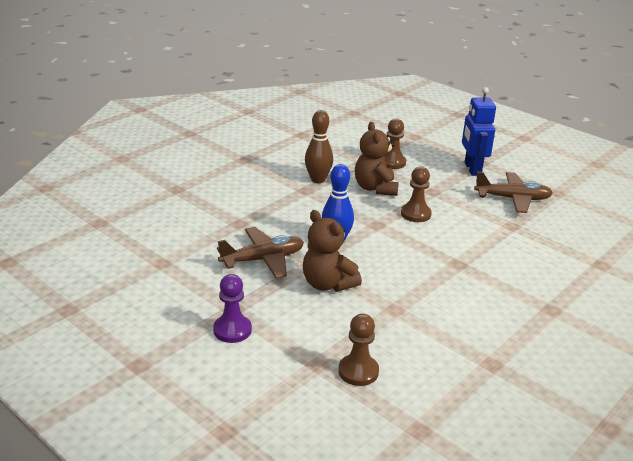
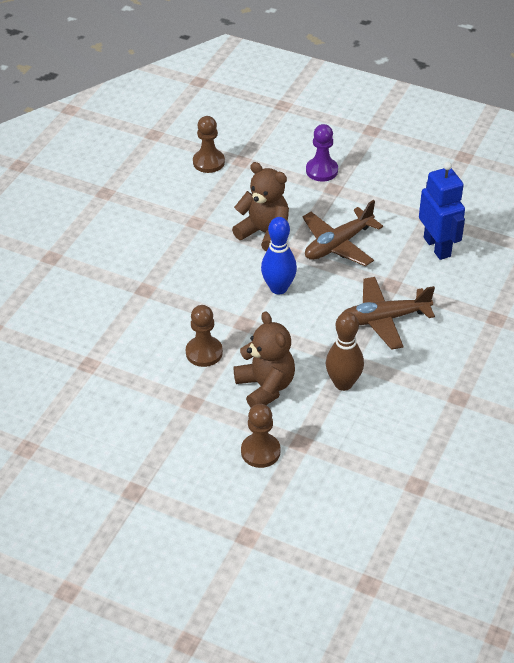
camera: 165 degrees right, 15 degrees up
(472, 169) = (145, 470): blue robot -> blue robot (437, 247)
(513, 199) = (87, 416): brown plane -> brown plane (384, 319)

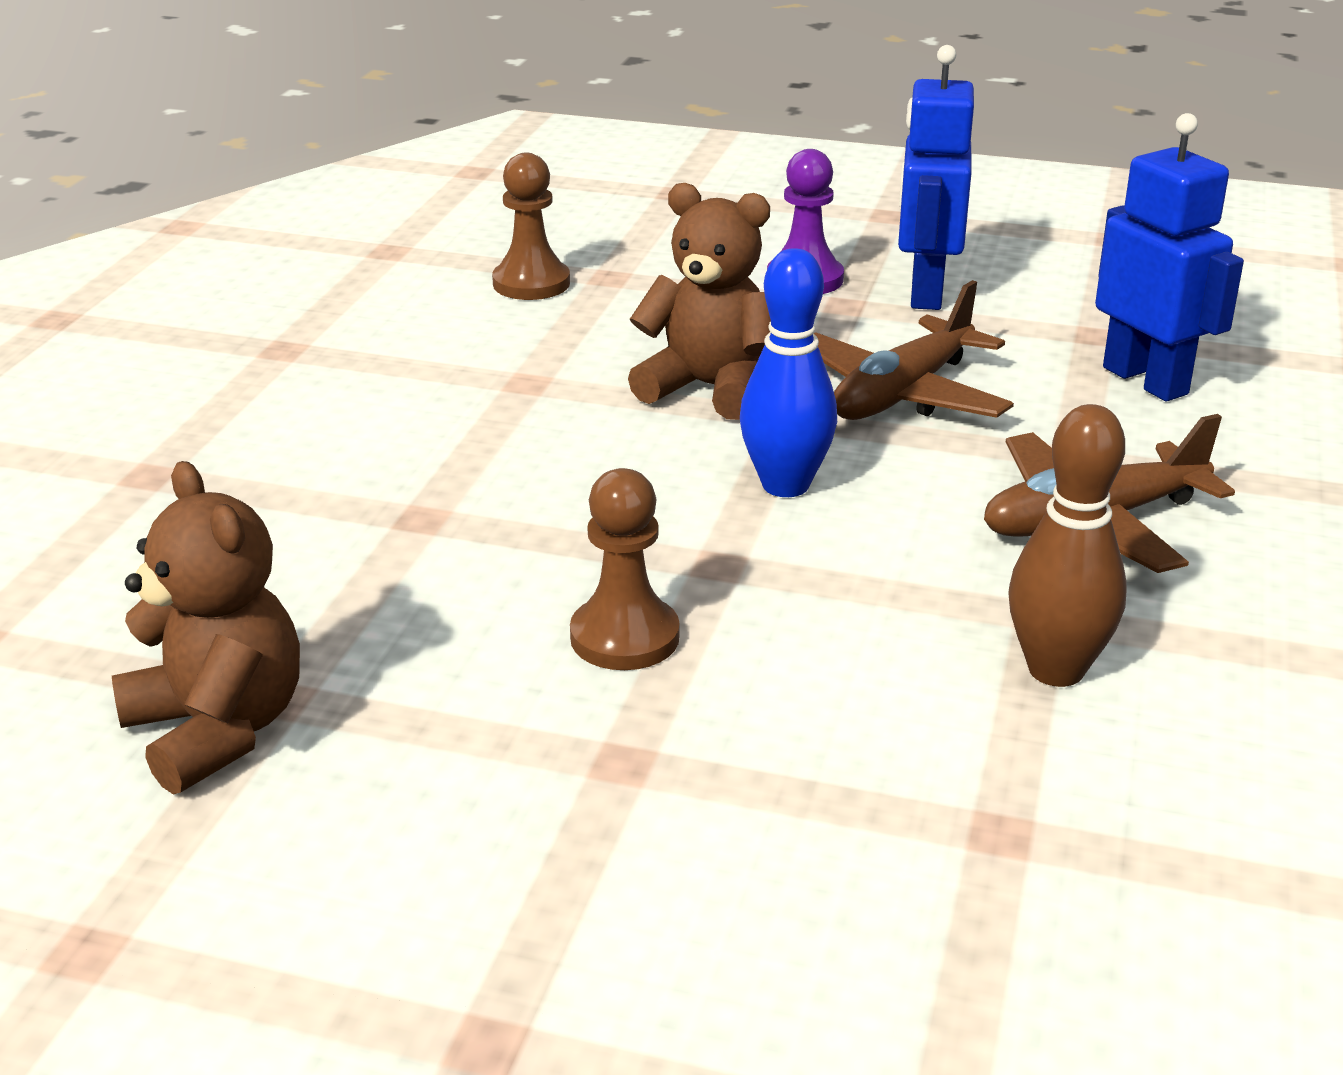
camera: 10 degrees left, 15 degrees down
(260, 451) = (883, 871): brown pawn -> none
(265, 387) = (834, 701): brown teddy bear -> brown teddy bear (218, 730)
(369, 184) = (925, 293): none -> blue robot

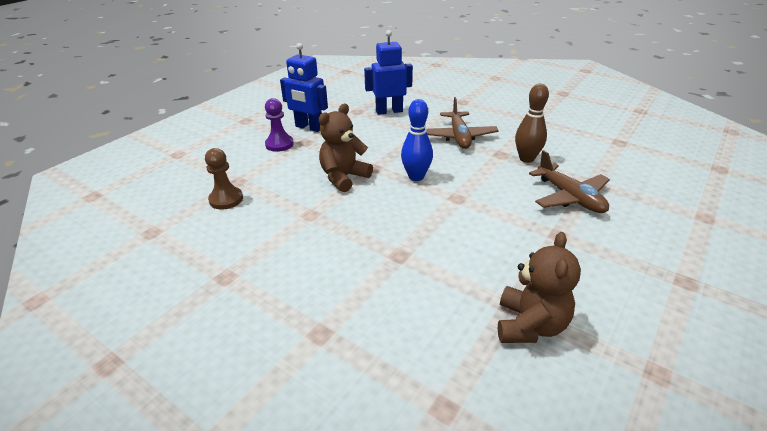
camera: 70 degrees left, 5 degrees up
(218, 730) = (530, 325): brown teddy bear -> brown teddy bear turned 120 degrees clockwise
(624, 637) = (493, 223): brown pawn -> none
(902, 394) = (372, 146): brown plane -> brown plane (570, 197)

